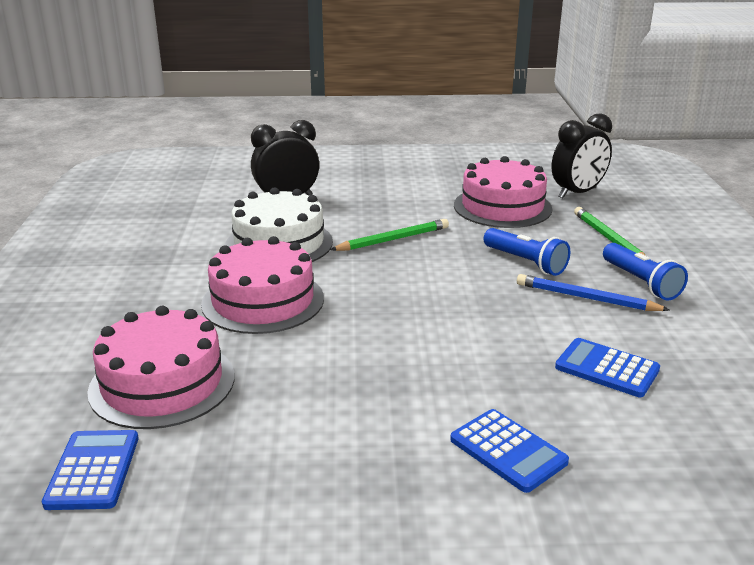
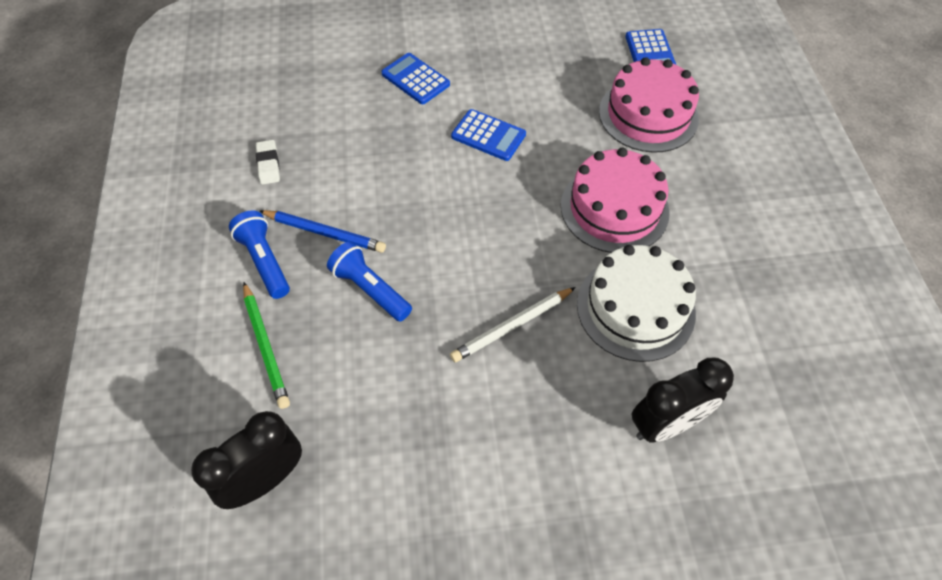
camera: 175 degrees right, 30 degrees up
(393, 239) = (511, 326): green pencil -> white pencil
(502, 207) = (378, 423): pink cake -> none
(607, 369) = (334, 148): blue calculator -> blue calculator (488, 135)
(688, 356) = (268, 165): none -> white eraser

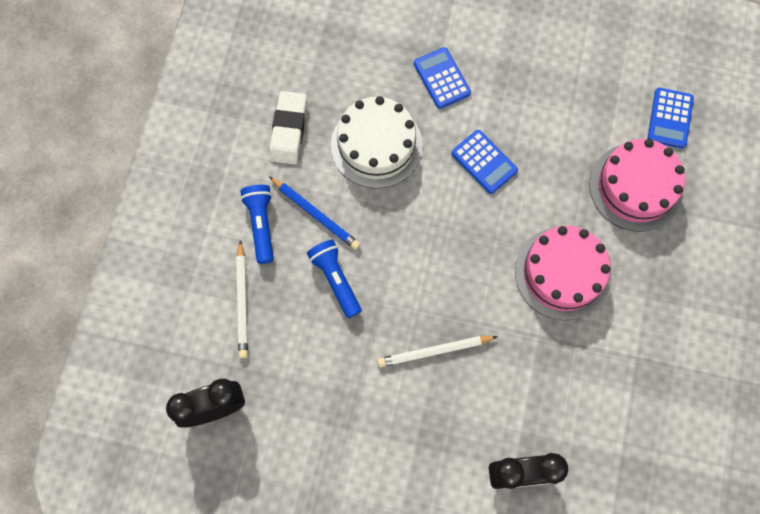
camera: 20 degrees right, 15 degrees up
(265, 347) = (242, 302): green pencil -> white pencil
(268, 165) = (288, 130): white eraser -> white eraser, size x1.66
(635, 308) = (539, 370): white cake -> white cake (376, 145)

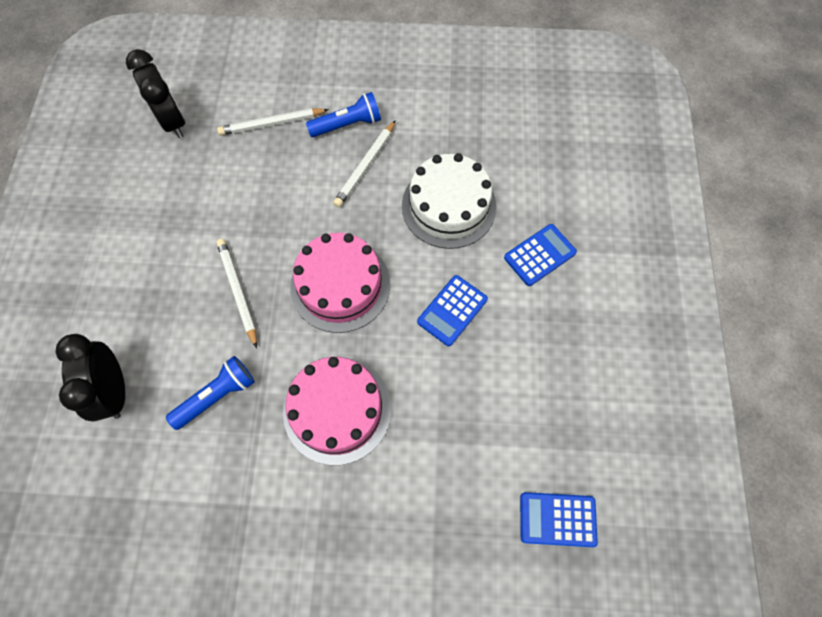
camera: 80 degrees right, 5 degrees down
(288, 130) = (447, 130): white eraser -> none
(315, 214) = (365, 166): blue pencil -> white pencil
(336, 279) = (302, 193): blue flashlight -> blue flashlight (217, 396)
(636, 187) = (456, 484): pink cake -> pink cake (340, 285)

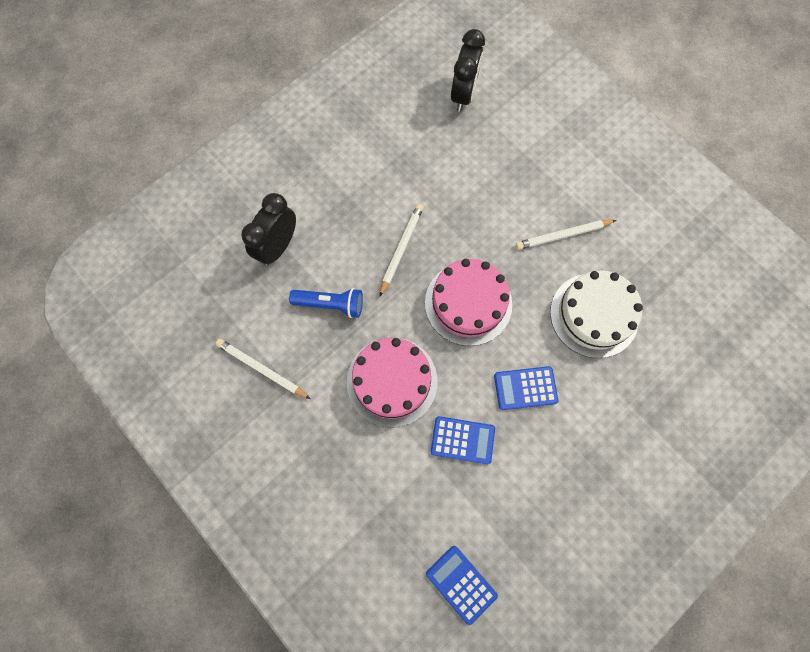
camera: 45 degrees right, 5 degrees up
(271, 123) = (527, 150): white pencil -> white pencil (261, 369)
(347, 125) = (579, 195): blue flashlight -> none
(539, 255) = (625, 408): blue calculator -> blue calculator (462, 440)

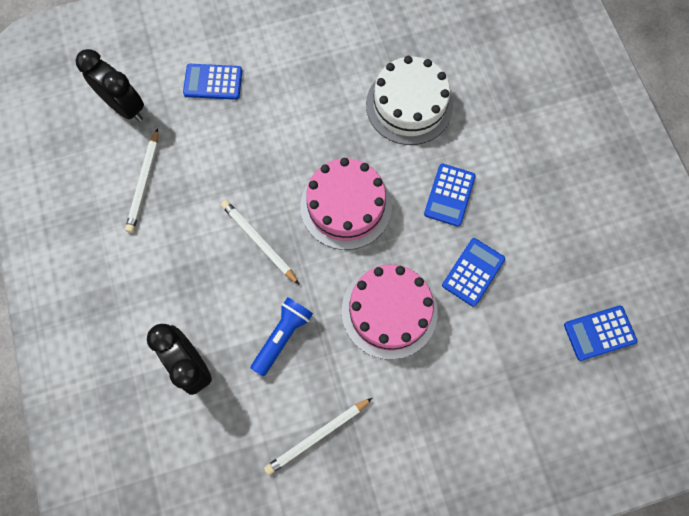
camera: 65 degrees left, 0 degrees up
(522, 146) = (213, 82): none -> blue calculator
(562, 235) = (321, 93): white pencil -> white pencil (144, 183)

